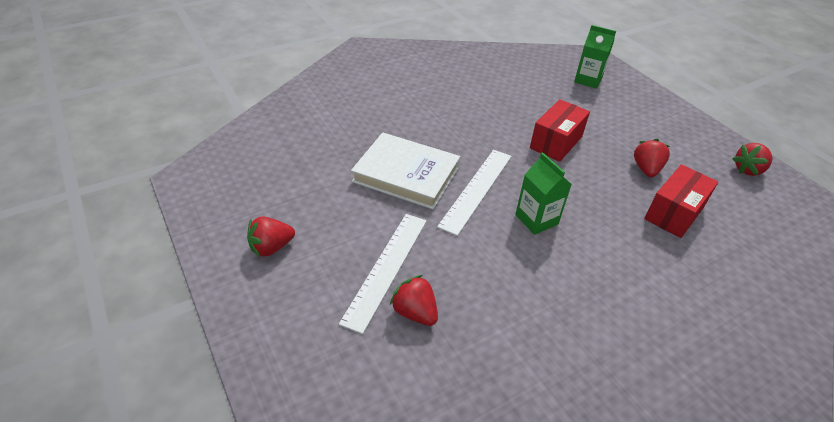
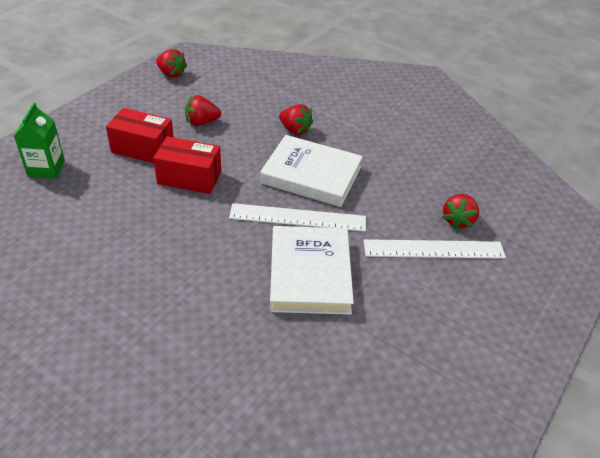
camera: 115 degrees left, 0 degrees up
(271, 247) = (479, 339): red strawberry -> red strawberry (295, 130)
(536, 219) = (311, 175): green carton -> white book
(674, 213) = (252, 108): red box -> red box (143, 148)

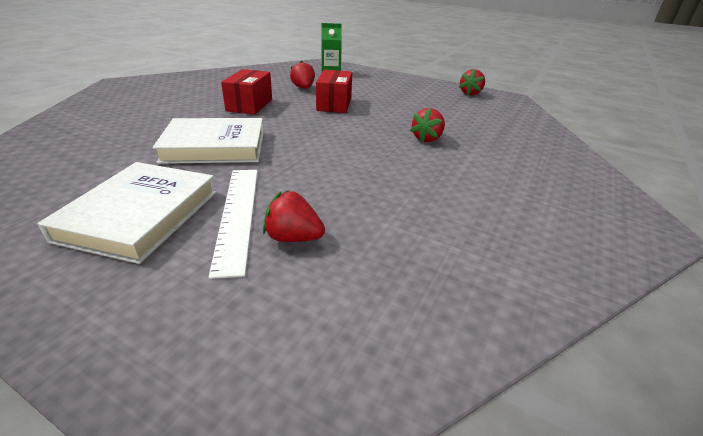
camera: 85 degrees right, 10 degrees down
(143, 148) = (363, 91): red box -> red box (249, 105)
(202, 122) = (410, 105): red strawberry -> red strawberry (303, 88)
(298, 217) = (290, 141): white ruler -> none
(311, 175) = (356, 146): white book -> white book (140, 215)

